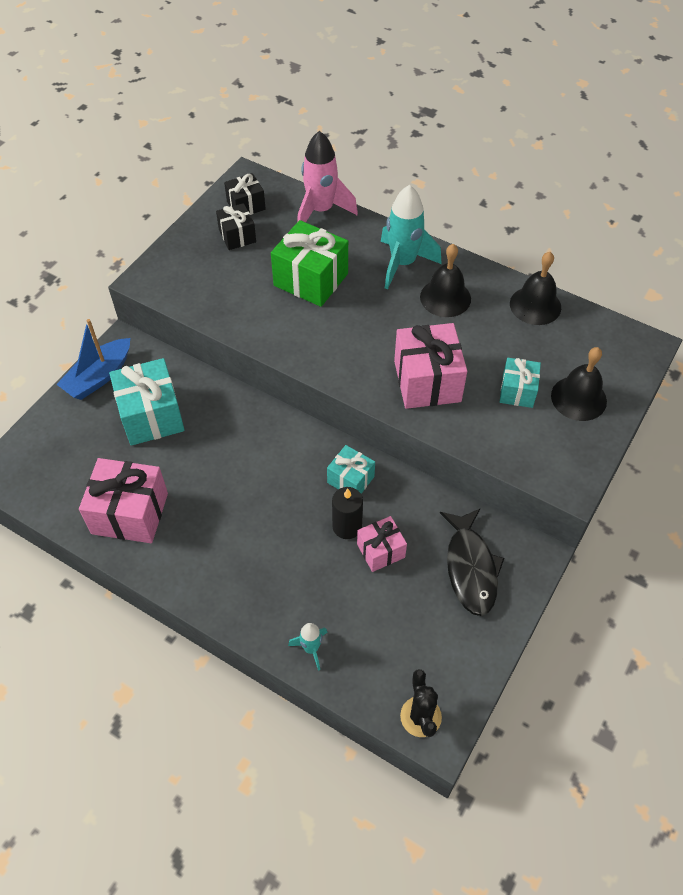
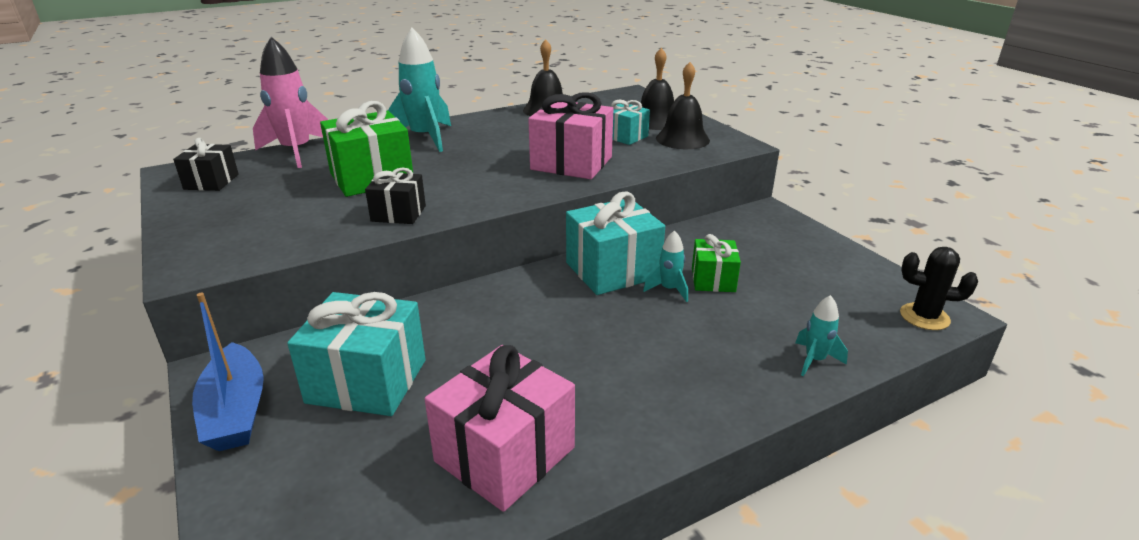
camera: 60 degrees left, 25 degrees down
(237, 236) = (242, 197): black gift -> black gift (398, 213)
(347, 526) = (669, 289): black candle -> turquoise rocket
(350, 479) = (612, 270): turquoise gift -> turquoise gift, size x1.73
(380, 550) = (713, 280): pink gift -> green gift
(445, 297) = (490, 134): black bell -> black bell (682, 139)
(470, 568) = (763, 242): black fish -> none

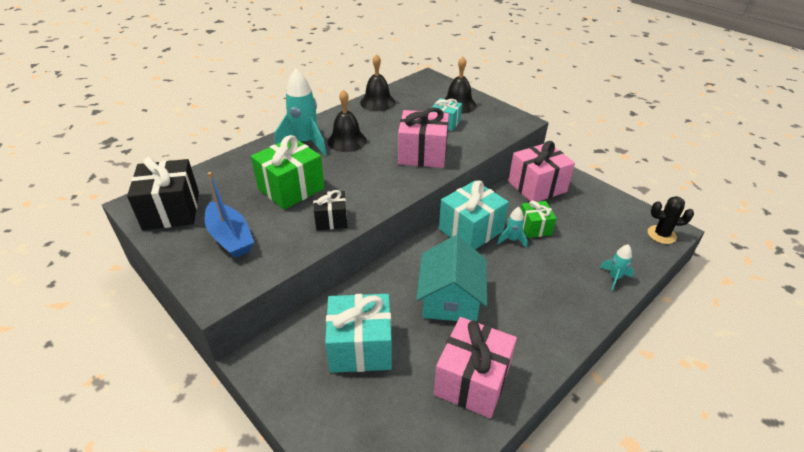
camera: 15 degrees left, 10 degrees up
(211, 182) = (171, 210): black gift -> black gift, size x1.73
(236, 411) = (288, 388): blue boat -> blue boat (230, 237)
(297, 152) = (217, 170): pink rocket -> none
(533, 346) = (450, 299): none -> turquoise house
(682, 139) = (484, 120): black bell -> black bell (347, 141)
(742, 234) = (537, 186): none -> pink gift

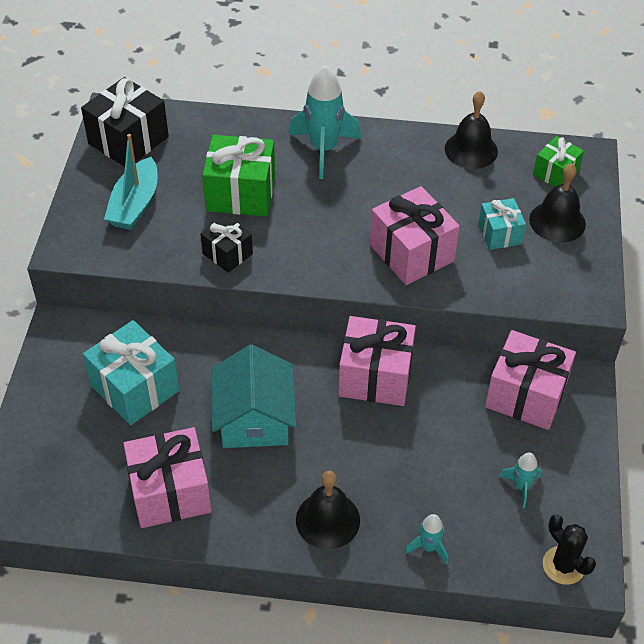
camera: 50 degrees right, 10 degrees up
(230, 237) = (135, 204): blue boat -> turquoise boat
(347, 141) = (364, 177): black bell -> black bell (327, 520)
(450, 299) = (254, 418): turquoise house -> turquoise house turned 60 degrees counterclockwise
(470, 230) = (375, 377): turquoise gift -> pink gift
(512, 240) = (397, 422): turquoise rocket -> turquoise rocket (521, 486)
(534, 227) = (442, 431): green gift -> green gift (555, 173)

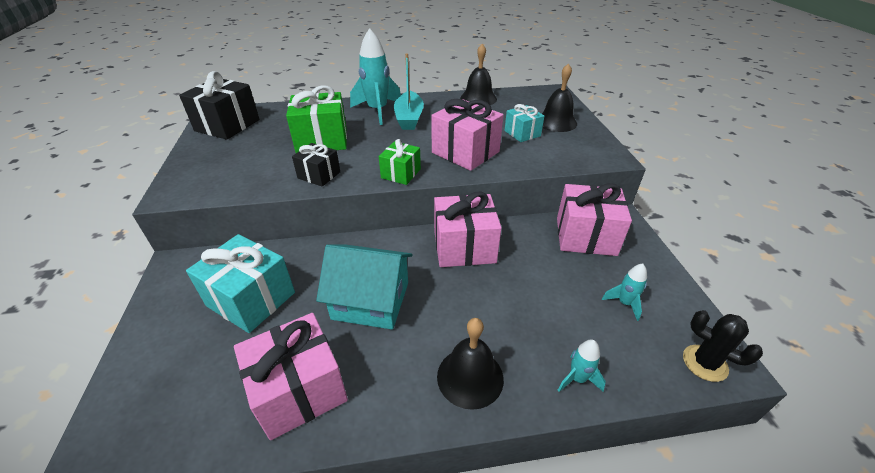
camera: 15 degrees left, 10 degrees down
(135, 204) = (235, 158): turquoise boat -> turquoise boat (409, 118)
(254, 418) = (371, 300): turquoise house -> turquoise house turned 60 degrees counterclockwise
(555, 173) = (539, 101): green gift -> green gift (401, 173)

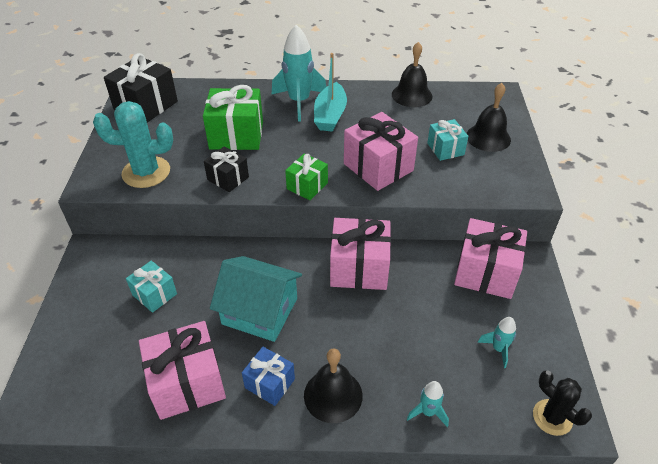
camera: 10 degrees right, 5 degrees up
(231, 178) = (146, 172): none -> turquoise cactus
(251, 299) = (154, 294): turquoise gift -> turquoise gift, size x0.58
(396, 375) = (270, 383): none -> blue gift

